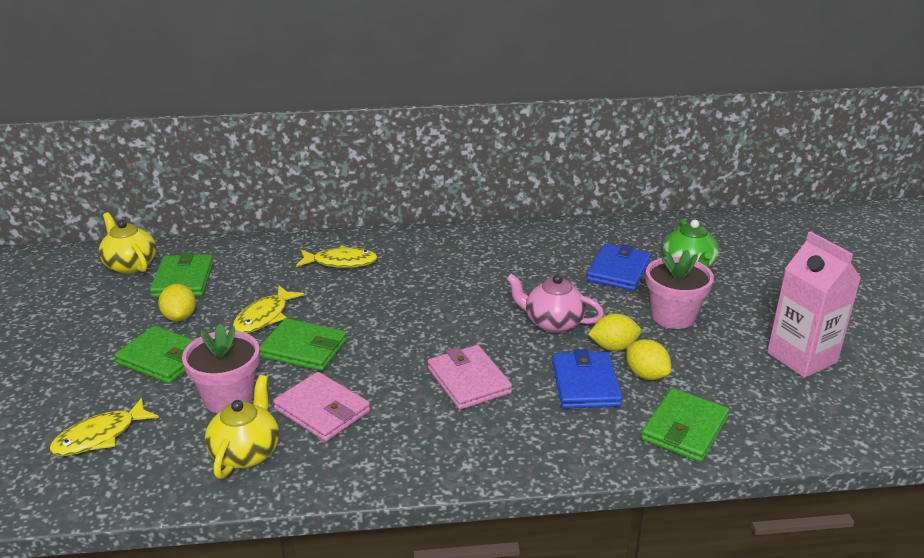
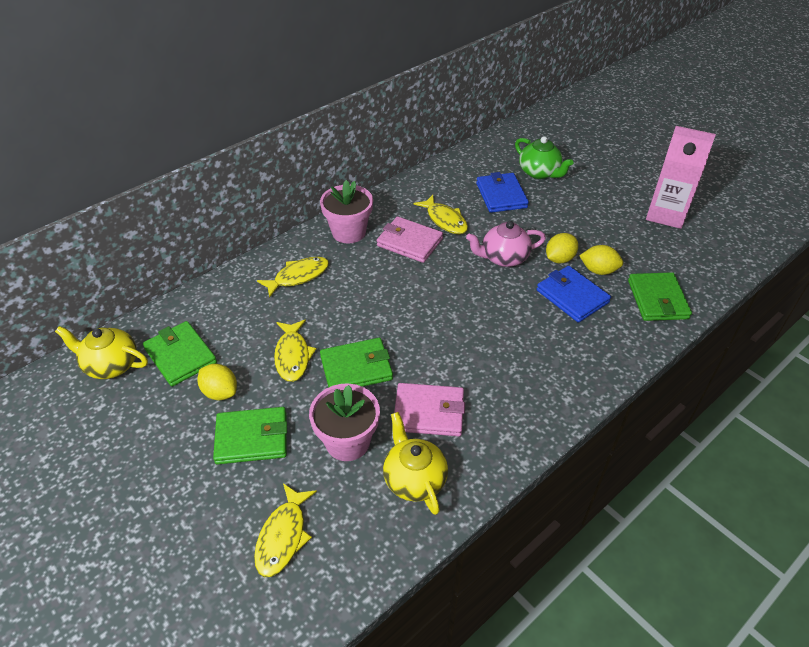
camera: 35 degrees left, 15 degrees up
(469, 381) = (500, 332): pink wallet -> pink wallet (409, 242)
(531, 270) = (444, 220): none -> yellow fish
(673, 316) = (569, 217): pink flower pot -> pink flower pot (349, 232)

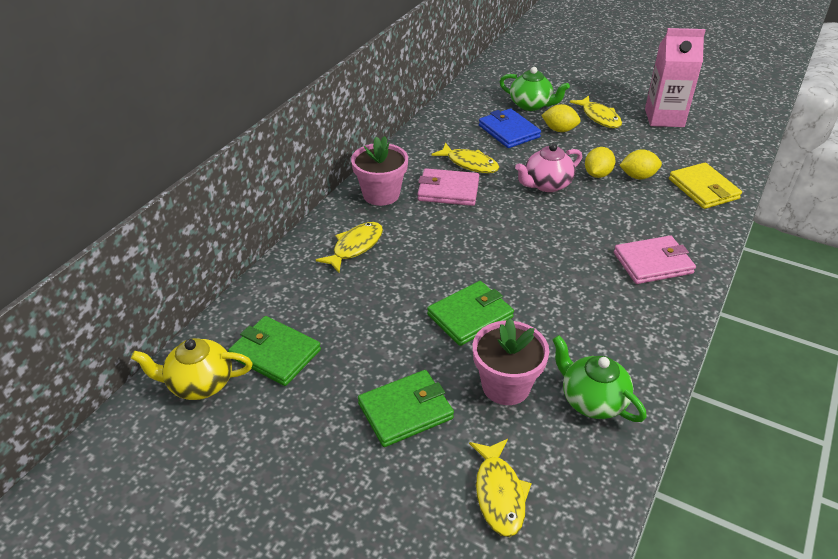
camera: 20 degrees left, 5 degrees down
(220, 392) = (342, 377): yellow lemon -> yellow lemon (559, 130)
(292, 356) = (397, 322): yellow fish -> yellow fish (599, 117)
(414, 479) = (592, 400): yellow teapot -> green teapot
(428, 412) = (566, 337): pink wallet -> pink wallet (653, 263)
(572, 296) = (629, 203): blue wallet -> none
(657, 299) = (703, 189): green wallet -> yellow wallet

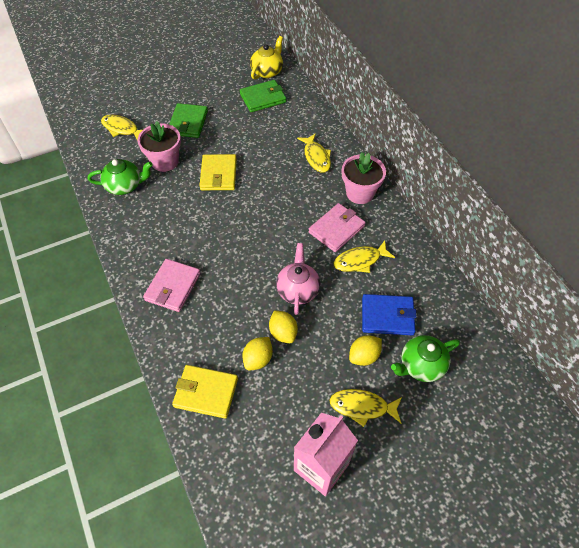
camera: 125 degrees right, 15 degrees up
(470, 316) = (218, 174): green wallet -> yellow wallet

